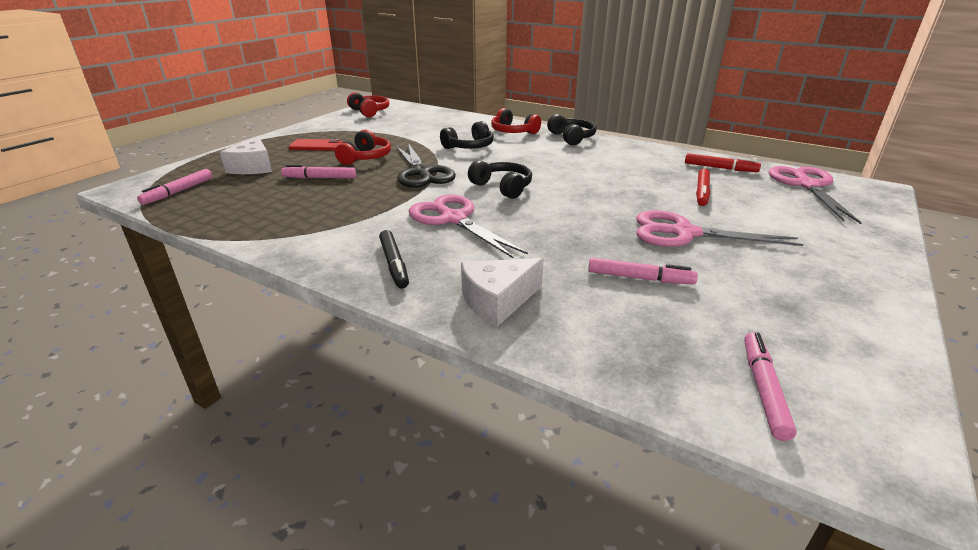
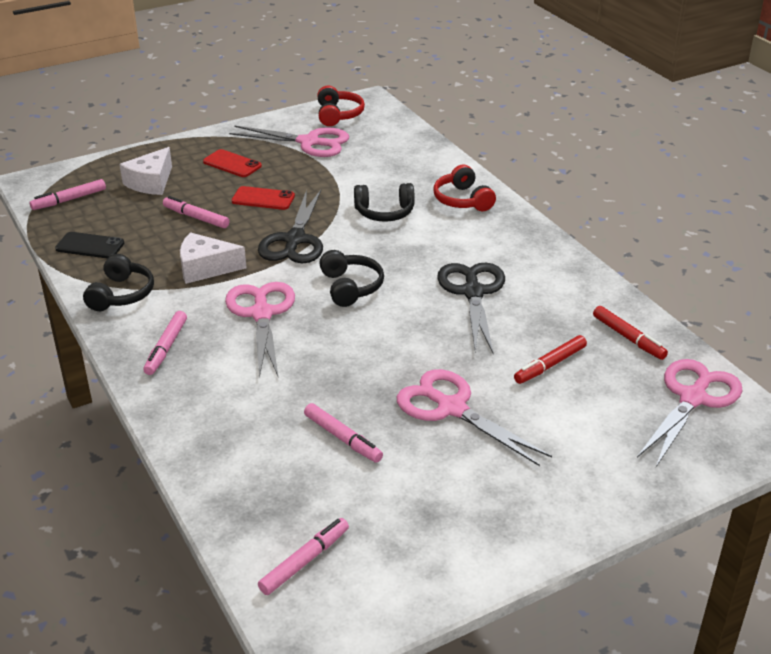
camera: 30 degrees right, 5 degrees up
(232, 215) = (90, 246): none -> black phone
(365, 126) = (309, 142): none -> pink scissors
(365, 157) = (263, 199): red headphones -> red phone
(394, 264) = (166, 348): black marker -> pink marker
(497, 301) = (206, 414): white cheese -> white cheese (205, 268)
(571, 138) = (519, 231): black headphones -> black headphones (121, 294)
(592, 170) = (473, 292): none -> black scissors

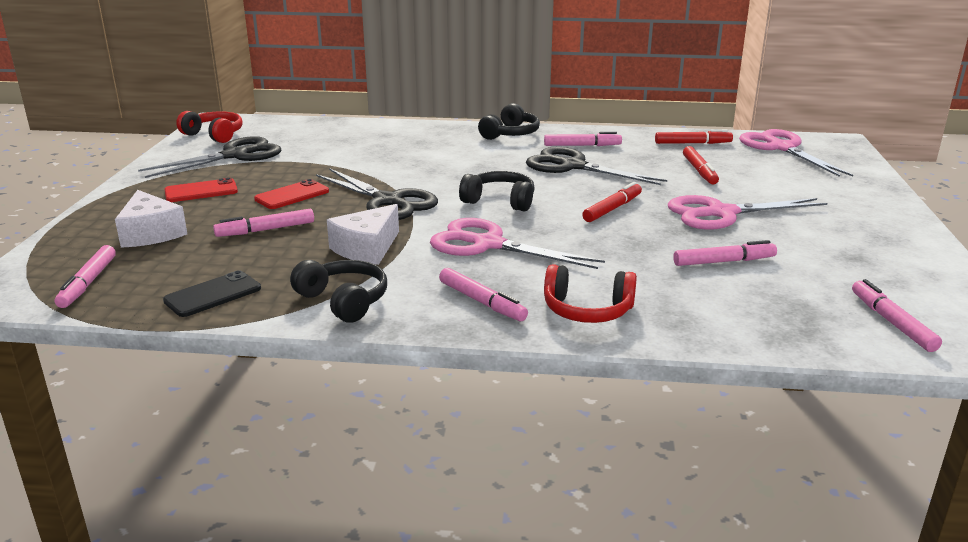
camera: 55 degrees left, 10 degrees down
(309, 142) = (235, 155): pink scissors -> black scissors
(384, 212) = (406, 161): black headphones -> black headphones (510, 134)
(396, 346) = (612, 209): none -> red marker
(462, 200) = (437, 135): red headphones -> red headphones (587, 310)
(534, 279) = (582, 146): none -> pink marker

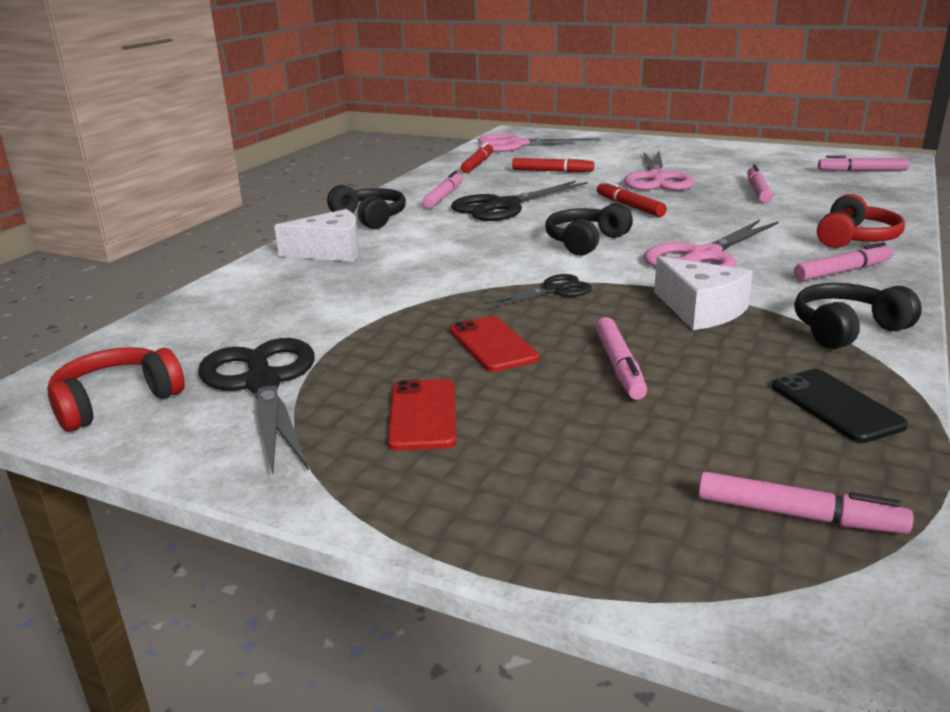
camera: 70 degrees left, 0 degrees up
(151, 233) = (596, 460): white cheese -> white cheese (330, 251)
(387, 201) = (554, 291): black scissors -> black scissors, size x0.54

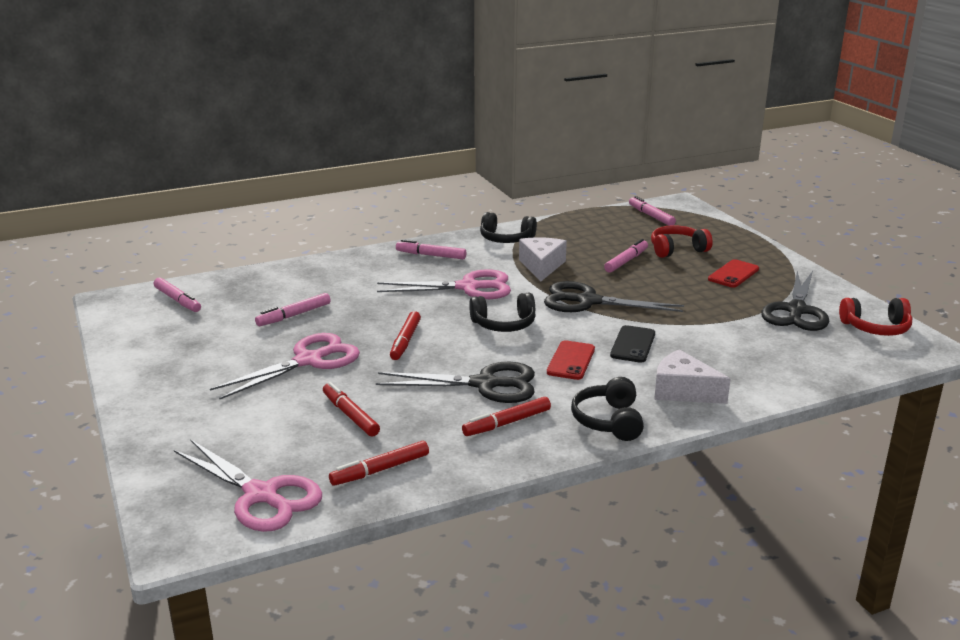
camera: 140 degrees left, 0 degrees up
(444, 196) = (507, 423): pink marker -> red marker
(493, 344) = (665, 288): red phone -> red phone (571, 361)
(554, 291) = (588, 301): black scissors -> black scissors, size x1.85
(836, 406) = (578, 226): black phone -> black phone (633, 344)
(855, 238) = (367, 265): red headphones -> red headphones (677, 250)

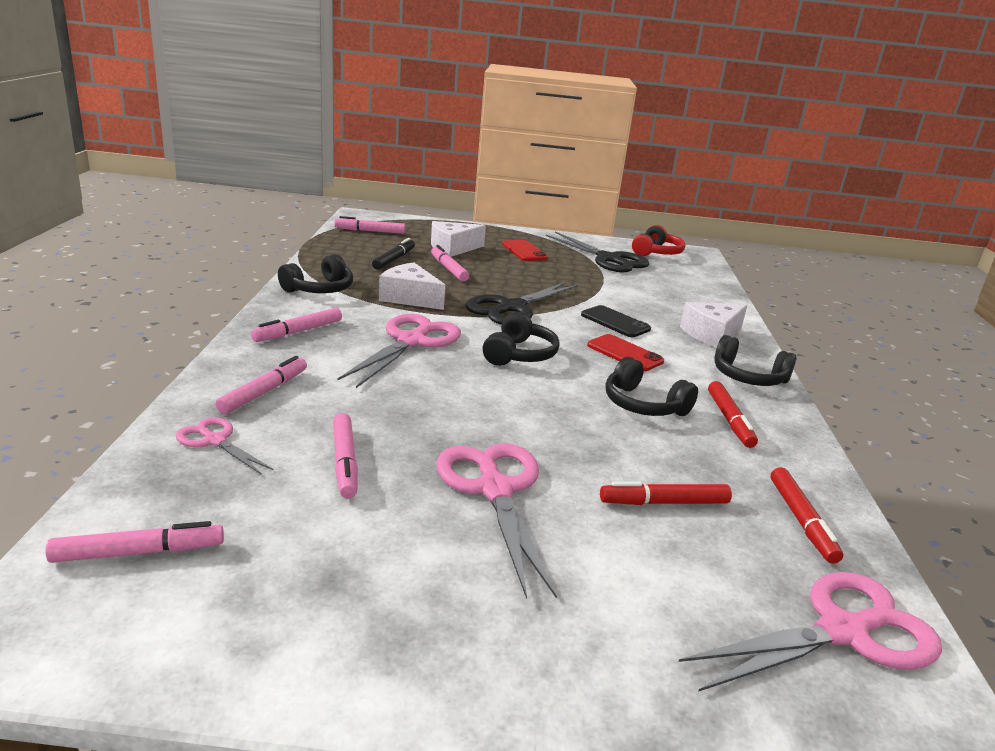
camera: 65 degrees left, 0 degrees up
(280, 281) = (215, 440): none -> pink scissors
(343, 273) = (264, 392): none -> pink marker
(405, 341) = (504, 413): red marker -> none
(485, 384) = (643, 405): black scissors -> black headphones
(607, 240) = (394, 259): none -> black marker
(677, 250) = (453, 248): red headphones -> white cheese

